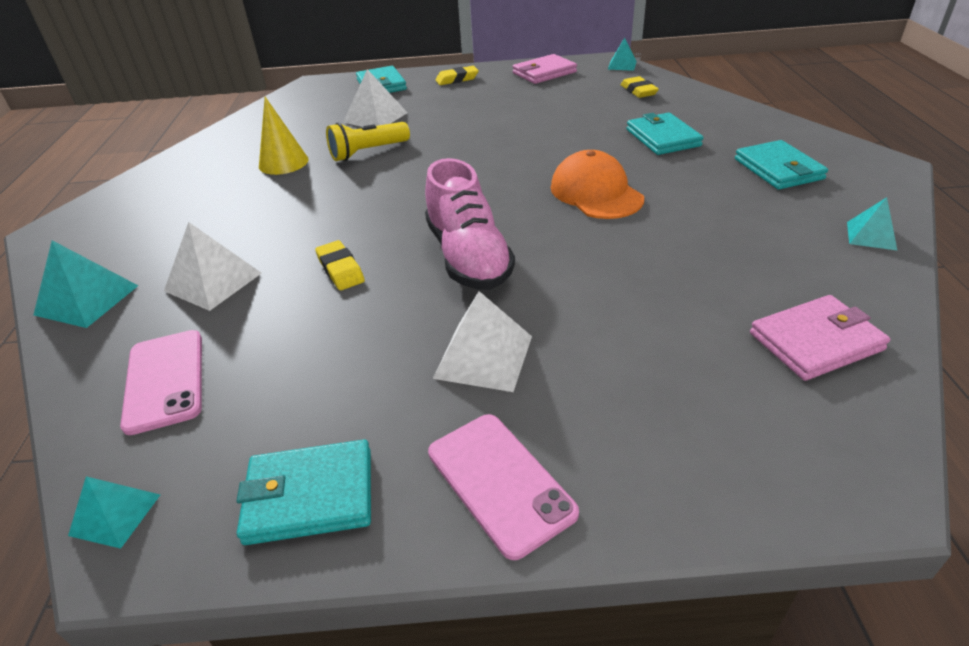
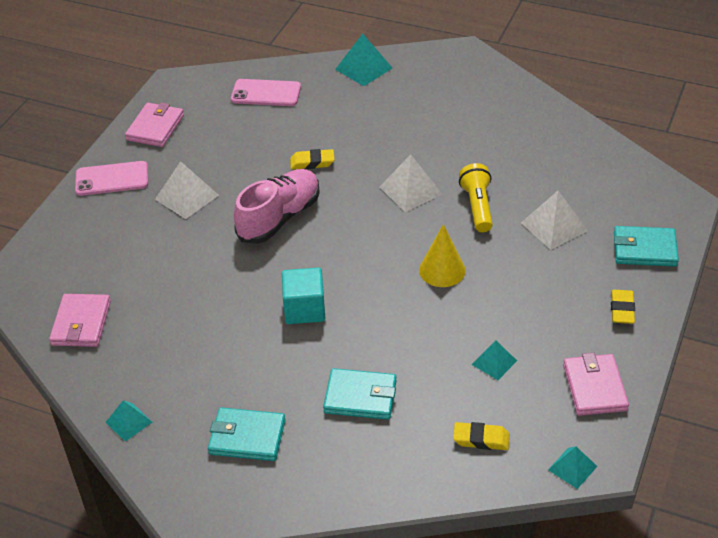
camera: 115 degrees right, 5 degrees up
(115, 514) = (193, 79): turquoise pyramid -> turquoise pyramid (494, 362)
(213, 282) = (343, 113): white pyramid -> white pyramid (410, 190)
(283, 162) = (493, 159): yellow cone -> yellow cone (442, 270)
(310, 495) = (155, 128): turquoise wallet -> pink wallet
(468, 257) = (279, 218): pink shoe -> pink shoe turned 120 degrees clockwise
(596, 193) = (304, 309): orange cap -> turquoise cube

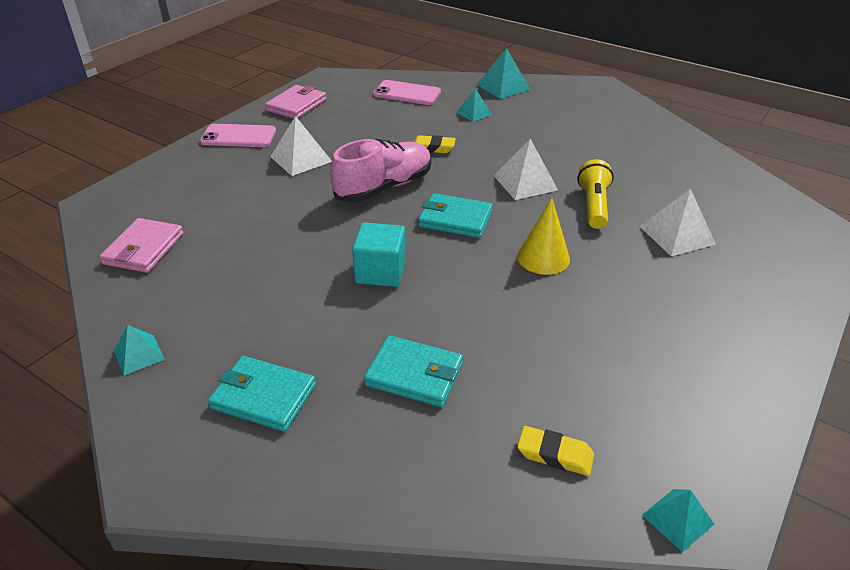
camera: 10 degrees right, 5 degrees down
(494, 362) = (587, 363): turquoise pyramid -> turquoise pyramid (474, 113)
(594, 387) = (715, 416): pink wallet -> none
(622, 310) = (755, 330): yellow eraser -> none
(644, 249) = (784, 272): turquoise wallet -> turquoise wallet (455, 219)

